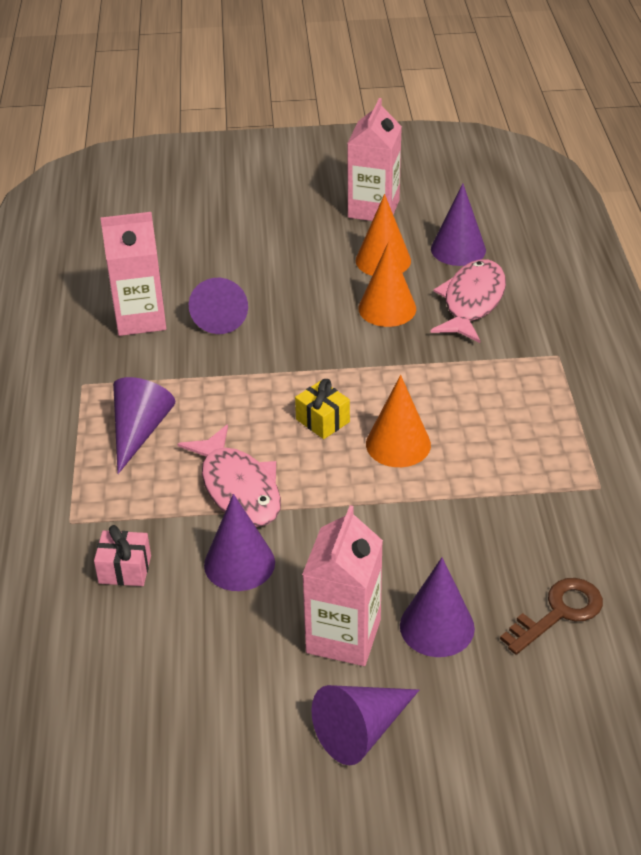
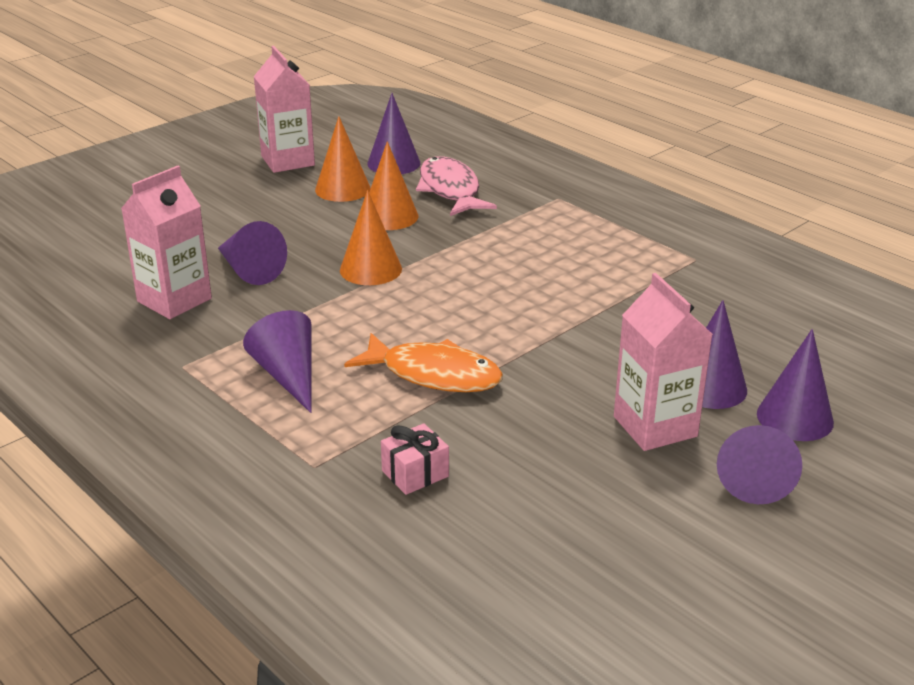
camera: 40 degrees left, 10 degrees down
(238, 488) = (434, 374): pink fish -> orange fish
(239, 563) = (507, 422): purple cone -> purple cone (795, 418)
(322, 421) = (440, 303): yellow gift -> none
(398, 444) = (520, 293): orange cone -> orange cone (370, 269)
(559, 613) = (774, 339): brown key -> none

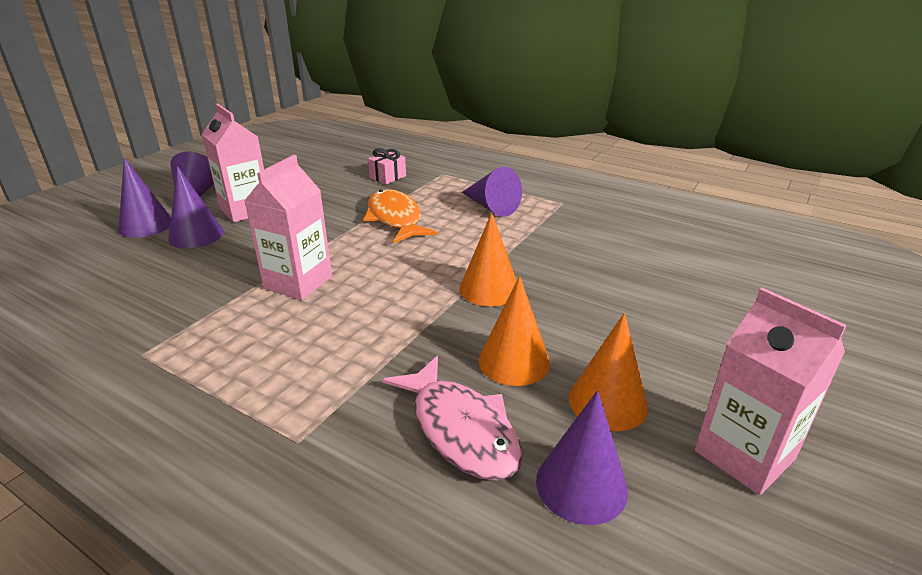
camera: 165 degrees right, 0 degrees up
(174, 300) = (623, 239): pink carton -> pink carton (298, 282)
(249, 270) = (596, 272): purple cone -> none
(434, 374) = (395, 219): orange fish -> orange fish turned 60 degrees clockwise

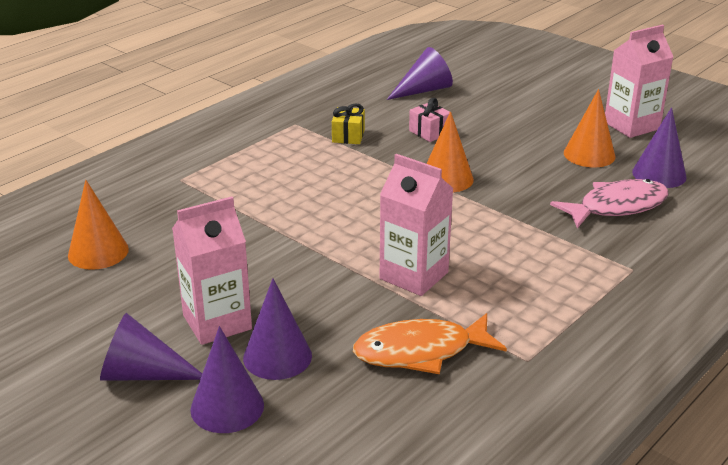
camera: 80 degrees left, 0 degrees up
(387, 177) = (167, 216): pink gift -> pink gift (429, 132)
(395, 219) = (290, 216): orange fish -> orange fish (421, 352)
(491, 206) = (286, 160): purple cone -> purple cone (423, 90)
(514, 361) = (546, 180): orange cone -> orange cone (98, 252)
(554, 229) = (348, 136): none -> yellow gift

